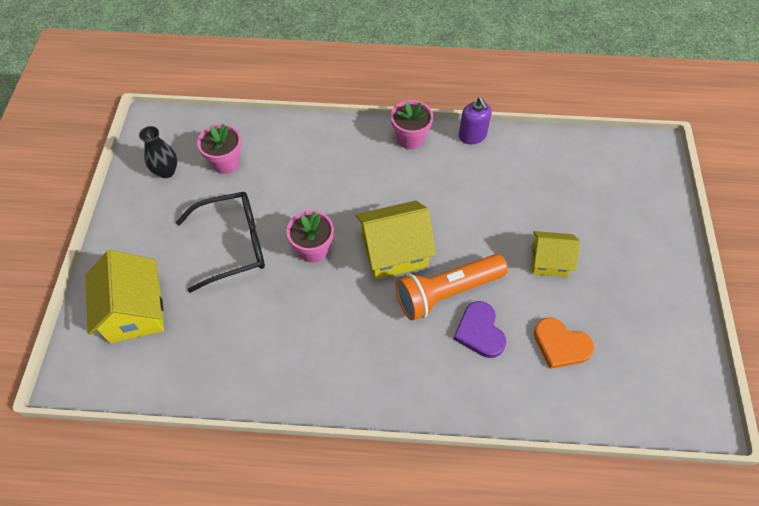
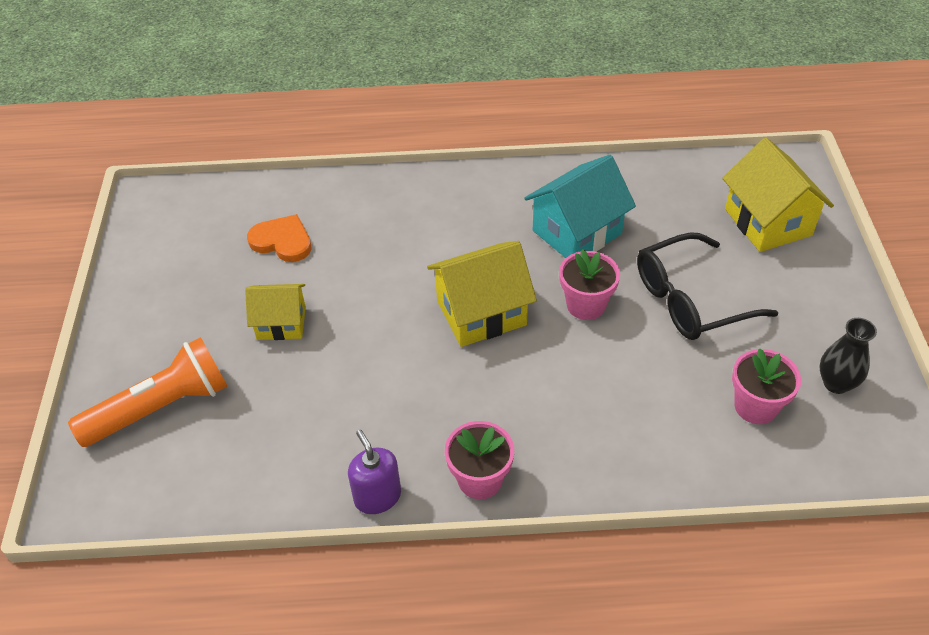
camera: 175 degrees right, 10 degrees down
(300, 321) = (576, 232): none -> turquoise house
(447, 292) = (411, 277): orange flashlight -> orange flashlight (160, 408)
(480, 331) = (372, 244): purple heart -> none

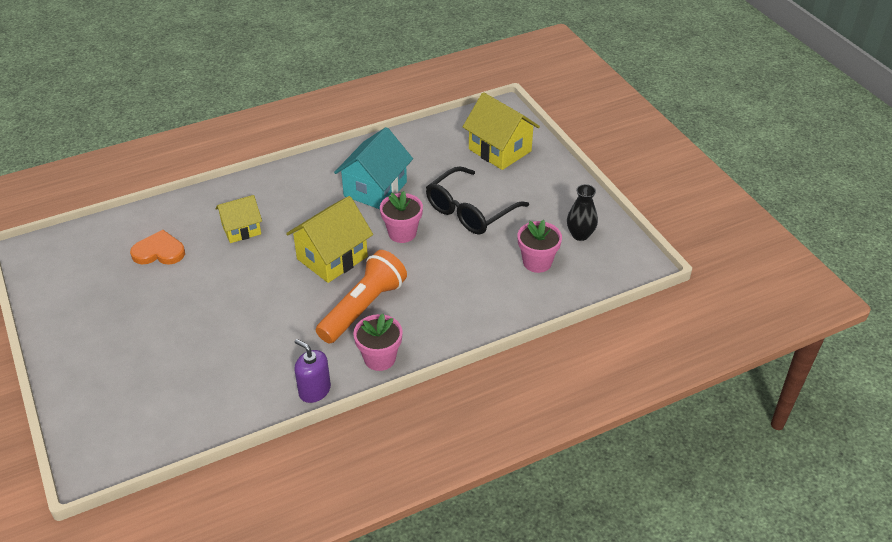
camera: 25 degrees left, 5 degrees down
(160, 408) = (123, 386): orange flashlight -> orange flashlight (363, 308)
(281, 323) = (187, 305): yellow house -> yellow house (241, 229)

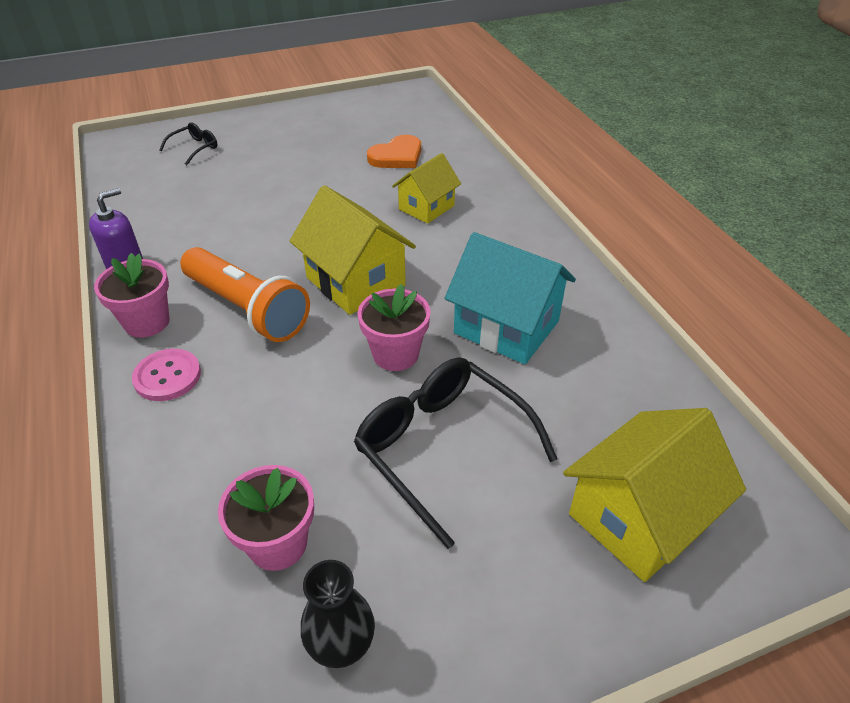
camera: 95 degrees right, 0 degrees up
(119, 396) = (194, 148): none -> black glasses
(159, 251) = (397, 156): orange heart -> orange heart turned 45 degrees clockwise
(241, 229) = (426, 207): yellow house -> yellow house turned 60 degrees clockwise
(431, 333) = (167, 376): none -> pink button

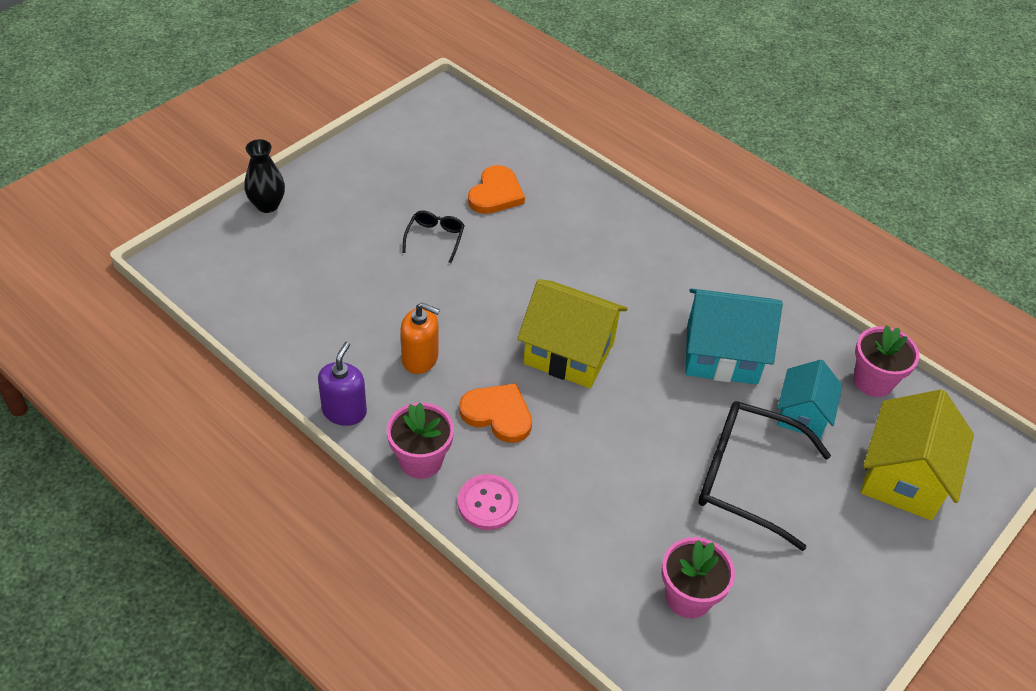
camera: 30 degrees left, 5 degrees up
(194, 148) = (276, 245): black glasses -> black glasses (435, 238)
(223, 248) = (420, 358): none -> orange soap dispenser
(247, 309) = (498, 414): orange flashlight -> orange heart
(341, 646) = (782, 643): black vase -> black vase (267, 205)
(395, 354) = (655, 412): pink flower pot -> pink flower pot (873, 381)
(426, 207) = (569, 249): yellow house -> none
(556, 409) = (802, 414): none -> turquoise house

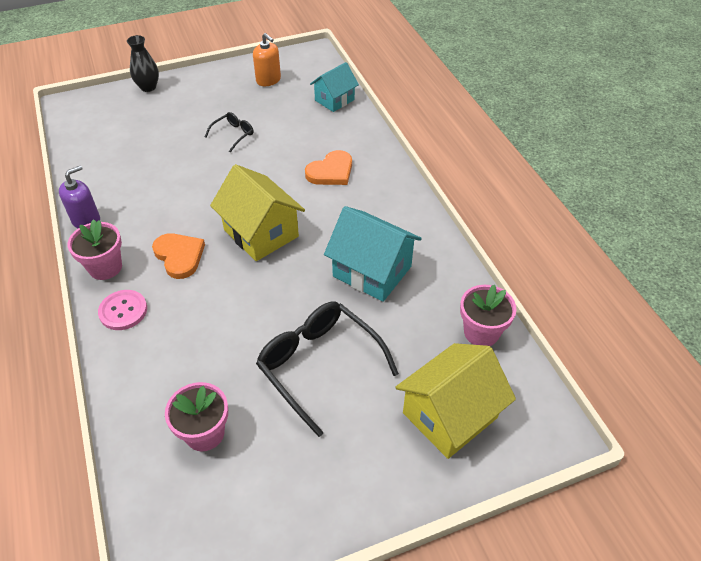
camera: 30 degrees right, 0 degrees up
(420, 358) = (160, 204): orange soap dispenser -> orange soap dispenser (268, 80)
(495, 193) = (296, 119): orange heart -> orange heart (331, 171)
(802, 414) = (402, 336): turquoise house -> turquoise house (334, 100)

